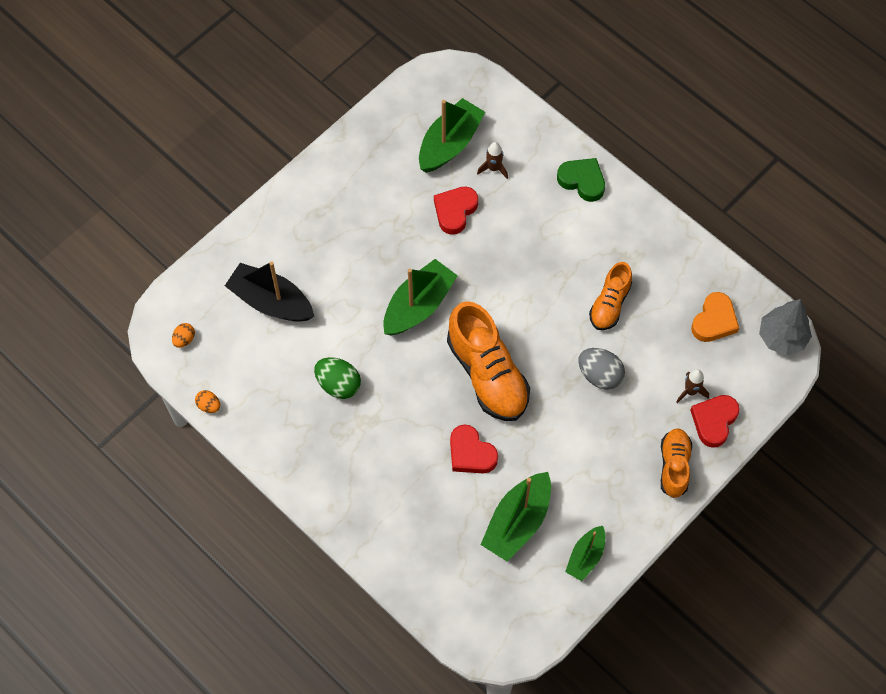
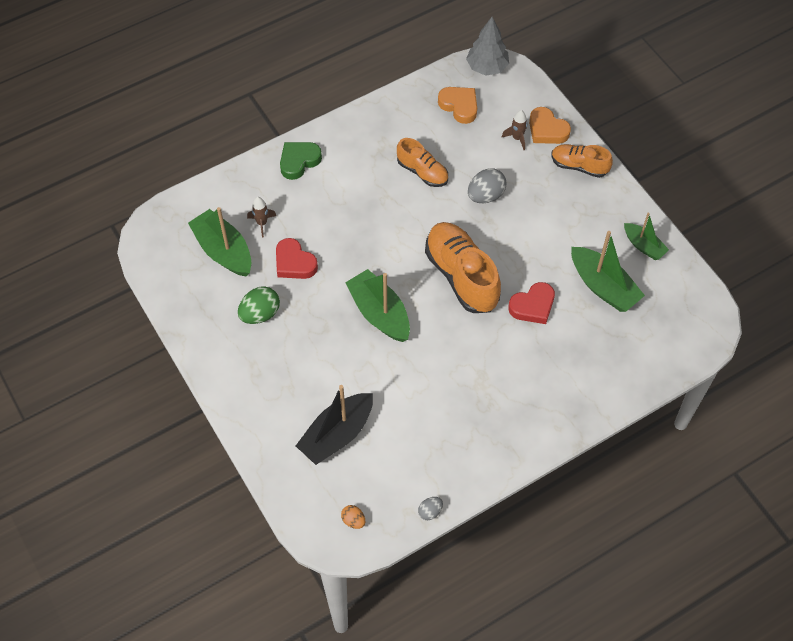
camera: 75 degrees left, 5 degrees down
(209, 405) = (430, 511): orange egg -> grey egg
(338, 384) = (439, 395): green egg -> green egg (260, 314)
(487, 374) = (461, 276): orange shoe -> orange shoe turned 105 degrees counterclockwise
(714, 421) = (547, 130): red heart -> orange heart

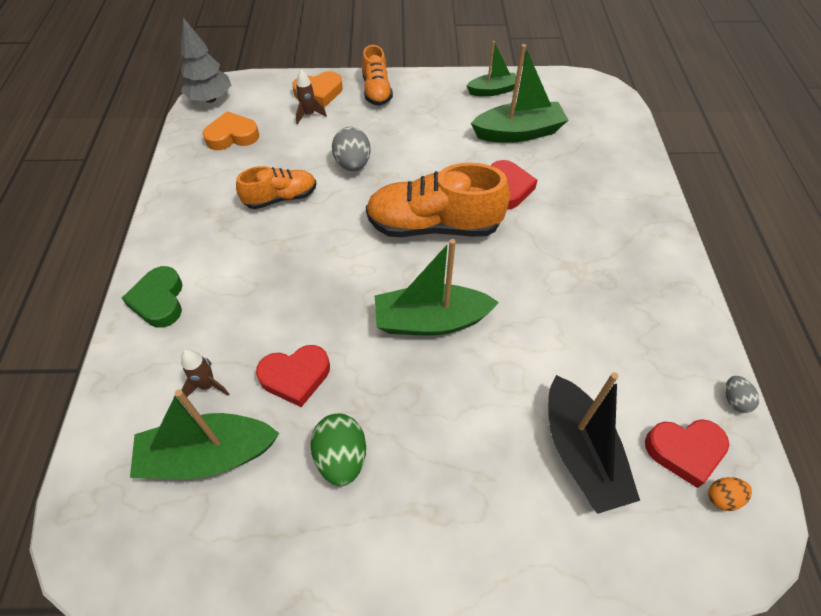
camera: 60 degrees left, 5 degrees down
(373, 491) = (684, 451): none -> red heart
(579, 166) = (376, 91): orange shoe -> orange shoe turned 60 degrees counterclockwise

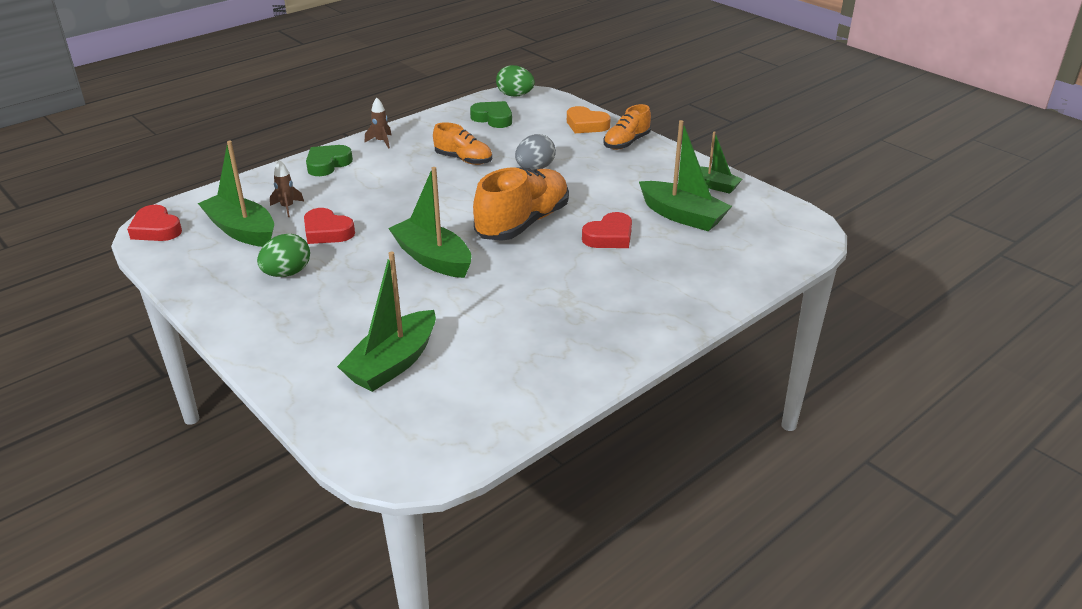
camera: 50 degrees right, 20 degrees down
(210, 99) = (515, 95): grey tree -> green egg
(232, 136) = (493, 118): orange heart -> green heart
(309, 115) = (557, 132): brown rocket -> brown rocket (381, 141)
(433, 226) = (522, 223): orange shoe -> orange shoe turned 75 degrees clockwise
(580, 453) = (393, 363): black boat -> green boat
(684, 451) = (449, 411): red heart -> red heart (156, 229)
(722, 498) = (426, 443): orange egg -> none
(734, 400) = (530, 421): grey egg -> none

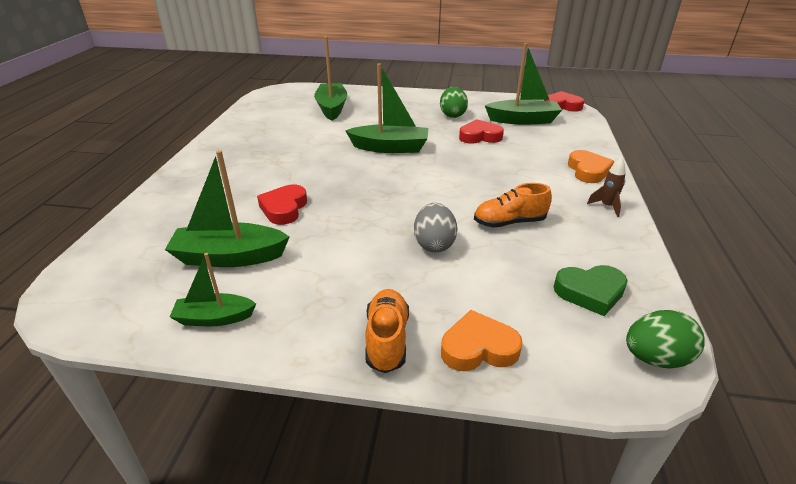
camera: 140 degrees right, 0 degrees up
(287, 207) = (533, 138): brown rocket -> none
(327, 164) = (588, 171): green heart -> orange heart
(522, 223) = (367, 190): orange shoe -> none

